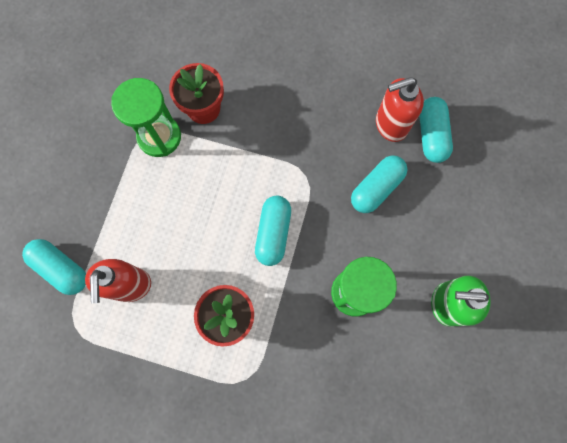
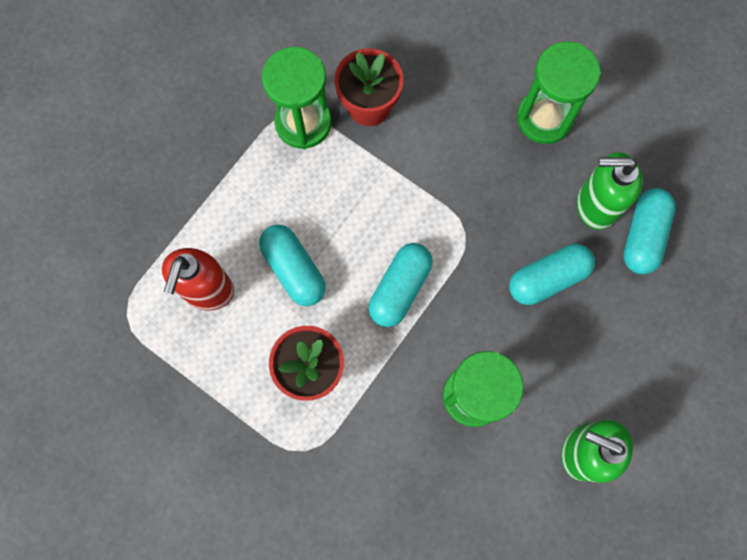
camera: 20 degrees right, 0 degrees up
(61, 268) = (134, 241): turquoise capsule -> turquoise capsule (294, 269)
(332, 75) = (544, 118): none -> green hourglass
(390, 125) = (595, 205): red soap dispenser -> green soap dispenser

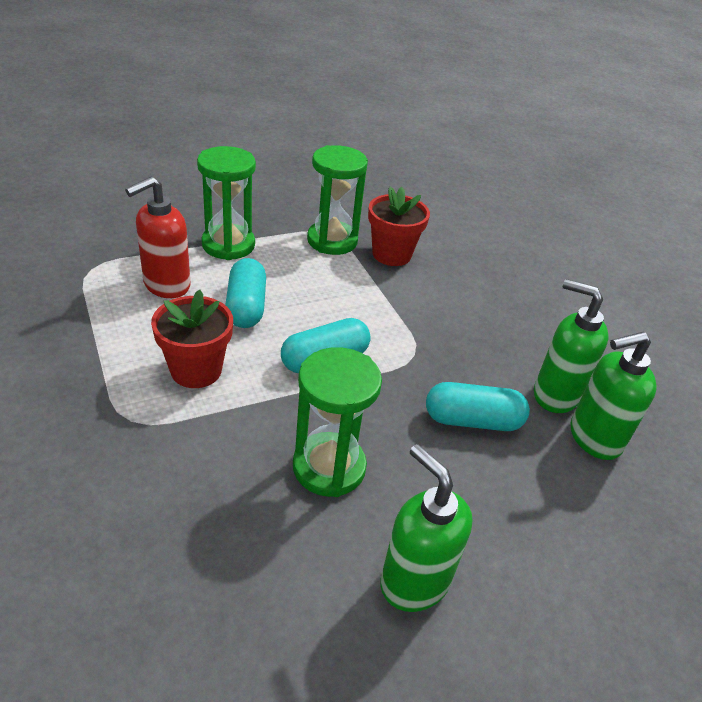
camera: 25 degrees right, 35 degrees down
(544, 118) = (539, 322): green hourglass -> green hourglass (228, 245)
(643, 236) = (594, 438): turquoise capsule -> green soap dispenser

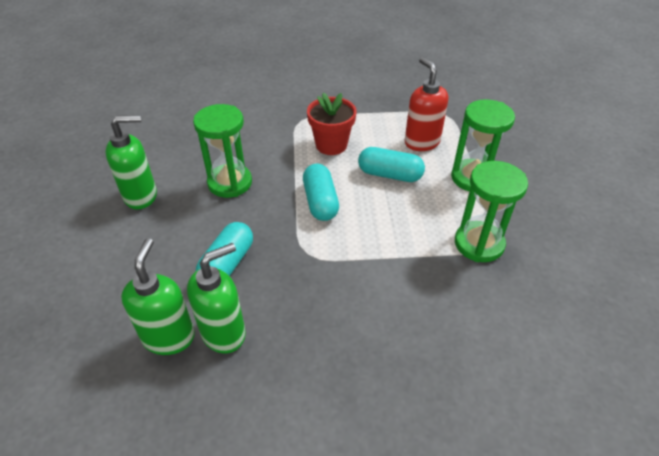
camera: 115 degrees right, 5 degrees up
(391, 254) = (453, 283): red flower pot -> none

